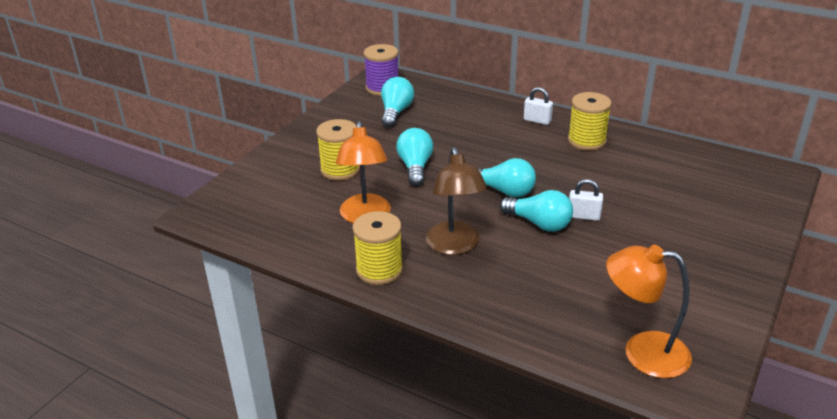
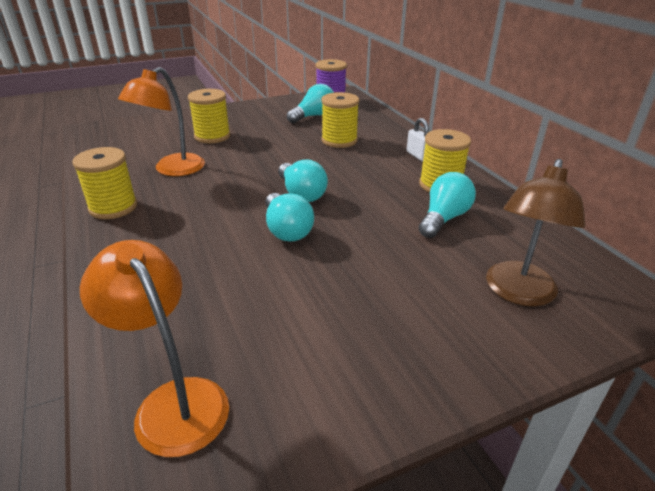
camera: 35 degrees right, 0 degrees up
(415, 167) = (264, 153): turquoise light bulb -> turquoise light bulb (444, 218)
(455, 246) = (192, 216): brown lamp -> brown lamp (518, 293)
(457, 130) = (339, 140): none -> yellow spool
(583, 216) = (336, 242): white padlock -> none

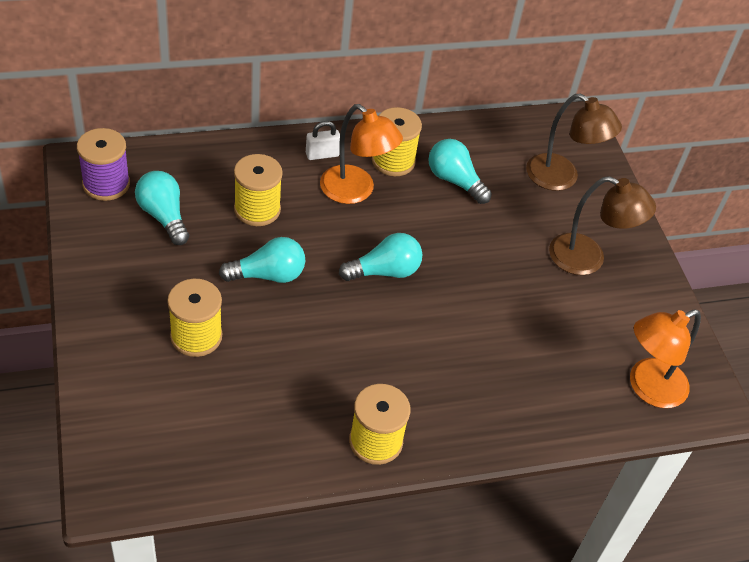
camera: 85 degrees left, 15 degrees up
(172, 170) = (292, 384): orange lamp -> orange lamp (355, 191)
(286, 230) = (452, 295): turquoise light bulb -> turquoise light bulb (268, 275)
(389, 326) = (588, 259): none -> brown lamp

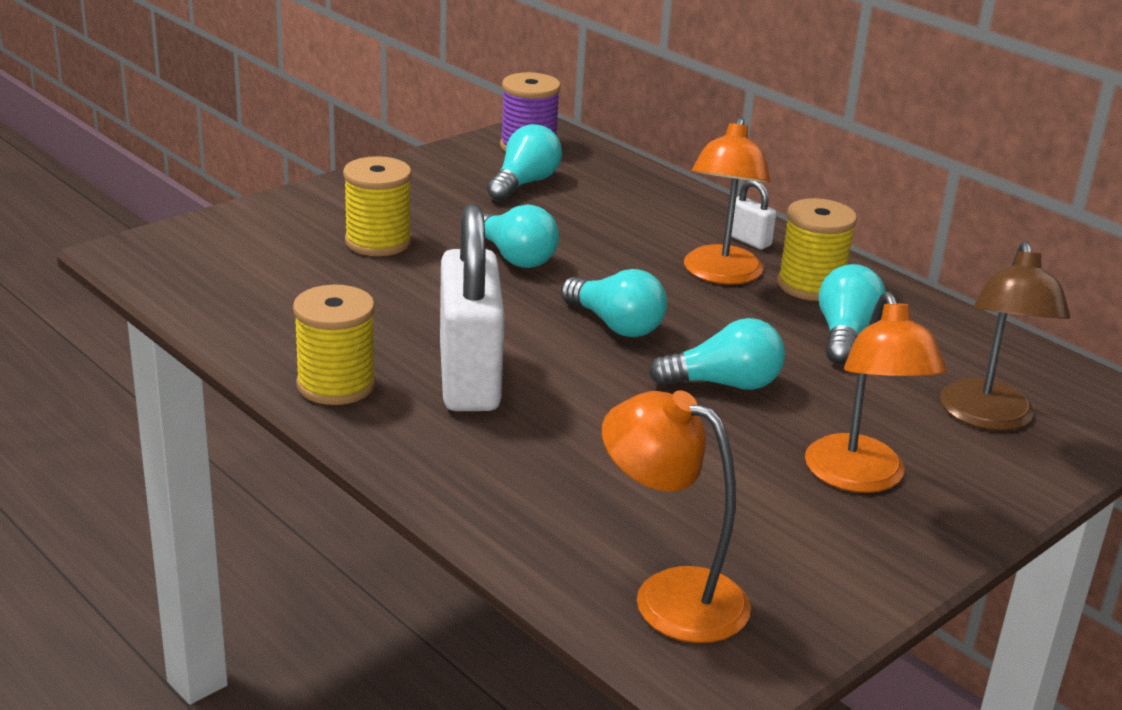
camera: 65 degrees right, 20 degrees down
(257, 209) = (604, 226): yellow spool -> none
(405, 371) = (469, 378): none -> white padlock
(475, 260) = (724, 384): none -> turquoise light bulb
(588, 259) = (860, 478): brown lamp -> orange lamp

